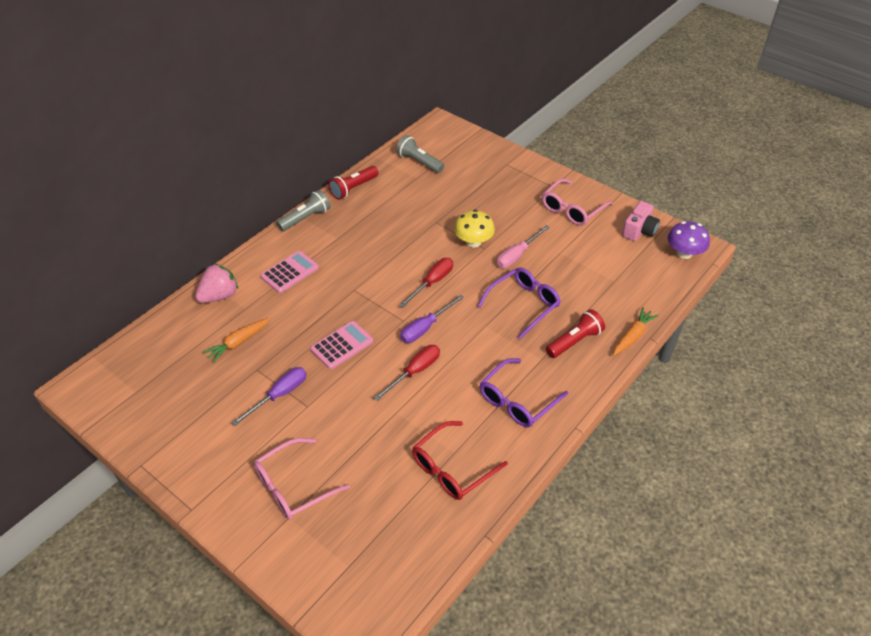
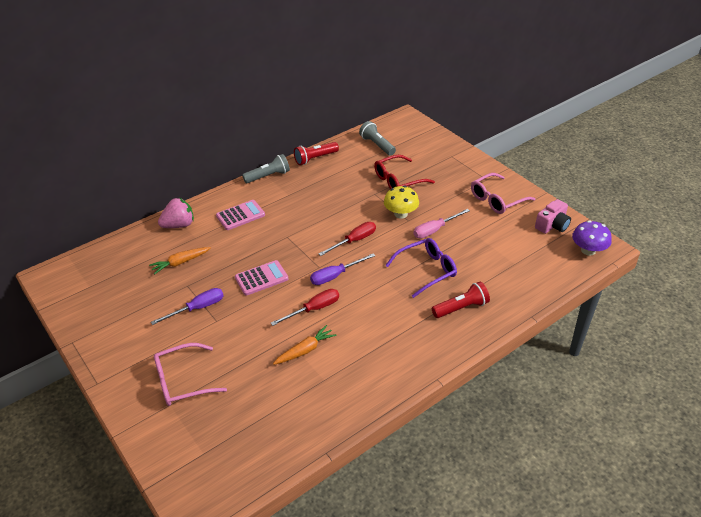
camera: 15 degrees right, 5 degrees down
(452, 468) = (318, 392): red glasses -> red glasses (398, 180)
(517, 400) = (393, 347): purple glasses -> none
(633, 336) = (516, 312): orange carrot -> orange carrot (305, 350)

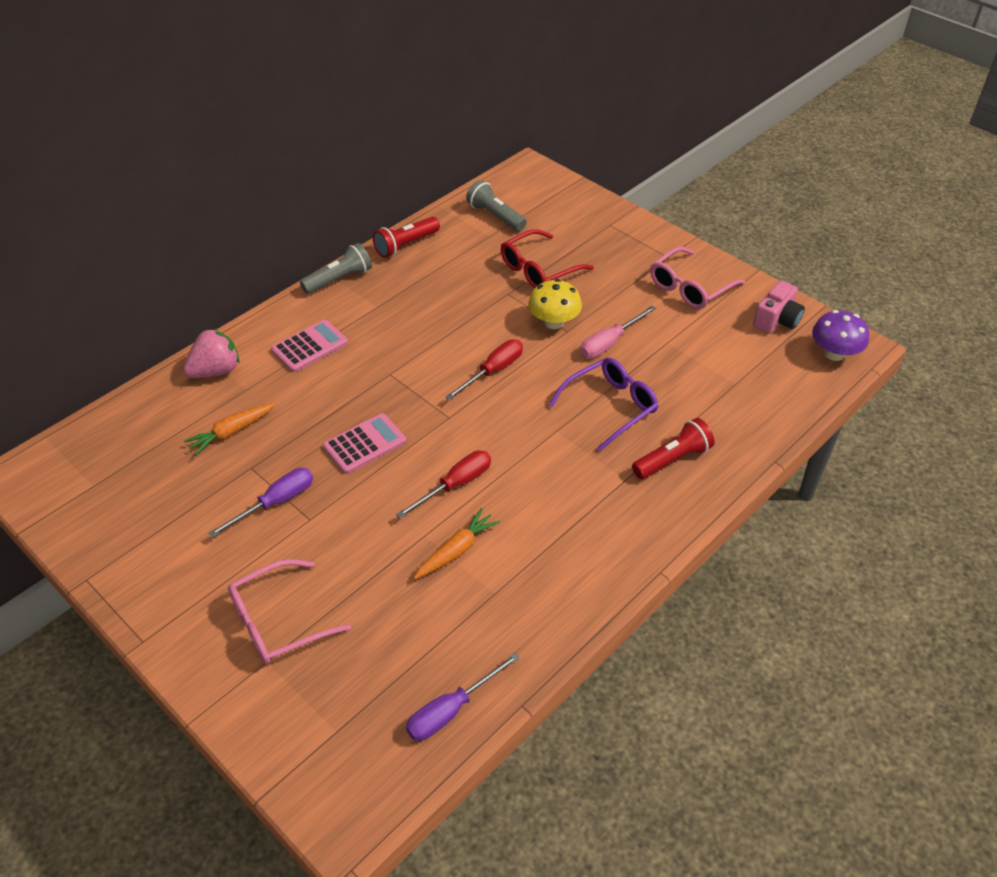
camera: 10 degrees left, 5 degrees up
(335, 276) = (477, 428): purple screwdriver -> purple screwdriver (451, 710)

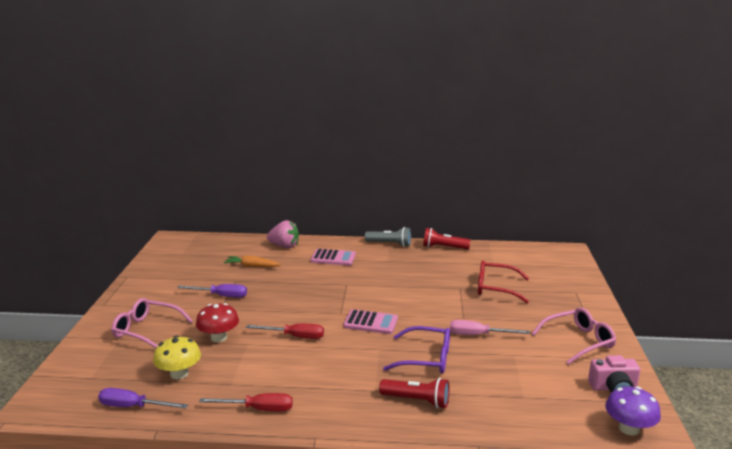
camera: 50 degrees right, 25 degrees down
(365, 444) = (289, 300): pink calculator -> pink calculator (370, 323)
(380, 555) = (219, 337): none -> red mushroom
(456, 550) = (248, 358): orange carrot -> none
(493, 371) = (394, 310): red screwdriver -> red screwdriver (258, 409)
(495, 216) = (512, 258): grey flashlight -> none
(554, 322) = (463, 310): yellow mushroom -> yellow mushroom (179, 374)
(690, 287) = (578, 341): pink glasses -> pink glasses turned 150 degrees clockwise

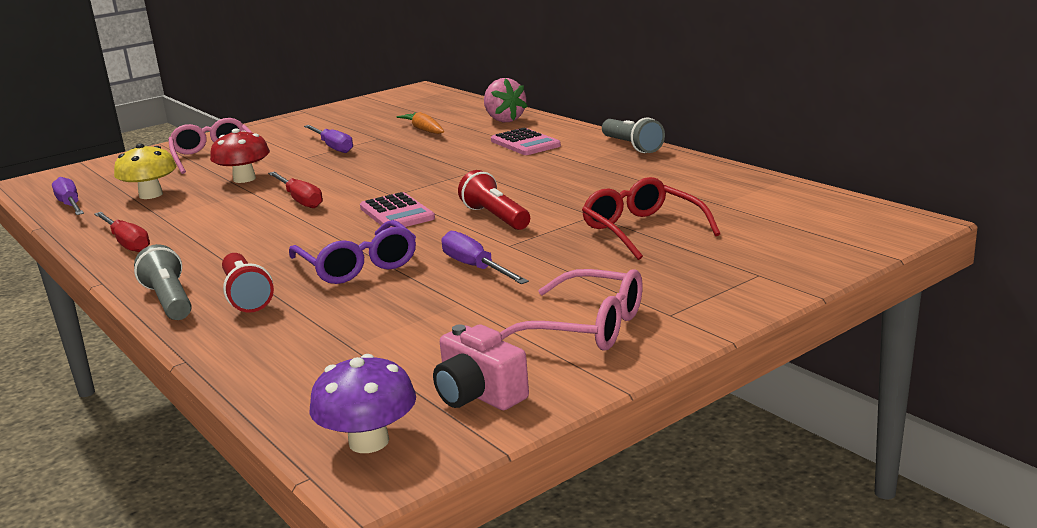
camera: 50 degrees right, 0 degrees up
(385, 425) = (169, 301): none -> grey flashlight
(443, 247) = (696, 167): red flashlight -> red flashlight (495, 217)
(478, 335) = (476, 268): pink screwdriver -> purple screwdriver

